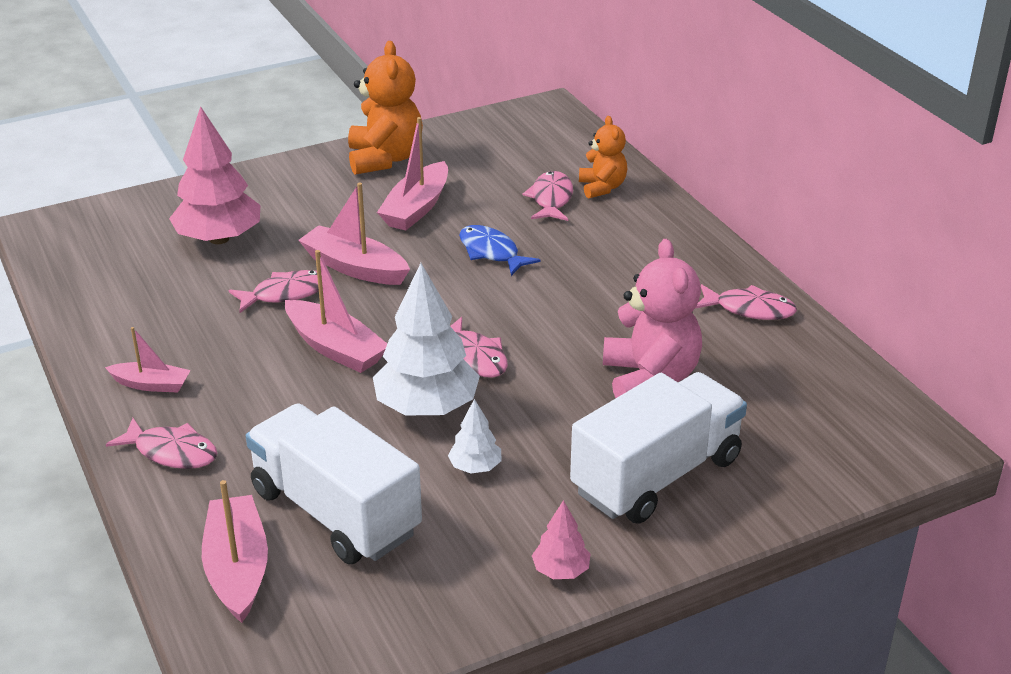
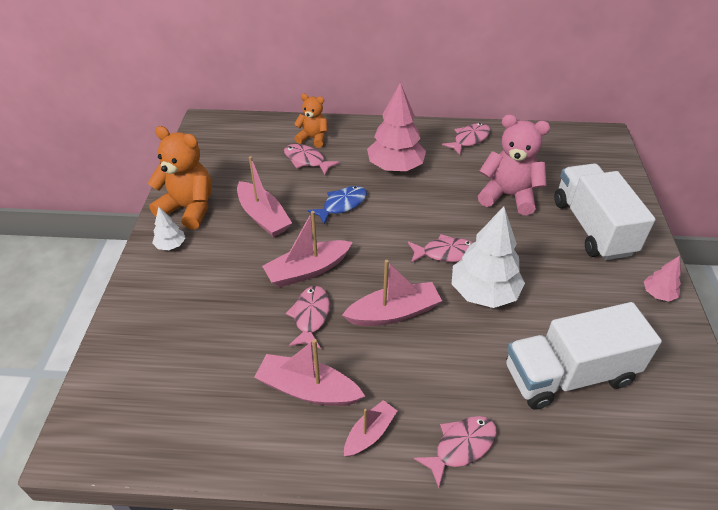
camera: 60 degrees left, 10 degrees up
(219, 239) = (207, 329): pink tree -> pink tree (395, 167)
(237, 569) = (608, 448): pink boat -> pink boat (308, 389)
(475, 467) = (553, 293): white tree -> white tree (171, 245)
(491, 252) = (342, 205): blue fish -> blue fish turned 150 degrees clockwise

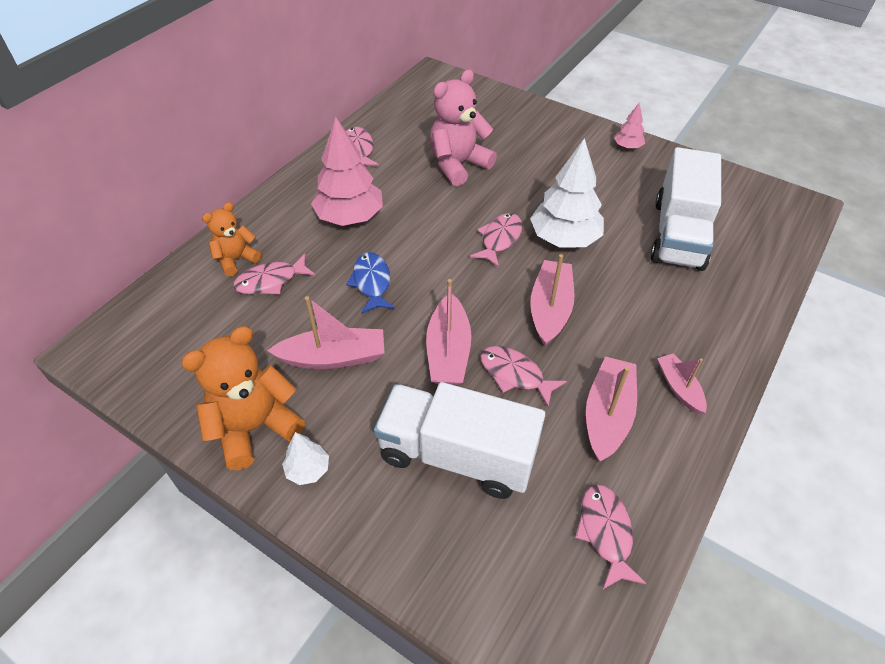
camera: 60 degrees left, 5 degrees up
(308, 389) = (607, 415): pink boat -> pink boat turned 150 degrees clockwise
(461, 446) = (718, 332): pink fish -> pink fish (605, 532)
(592, 227) = (534, 139): white truck -> white truck (457, 455)

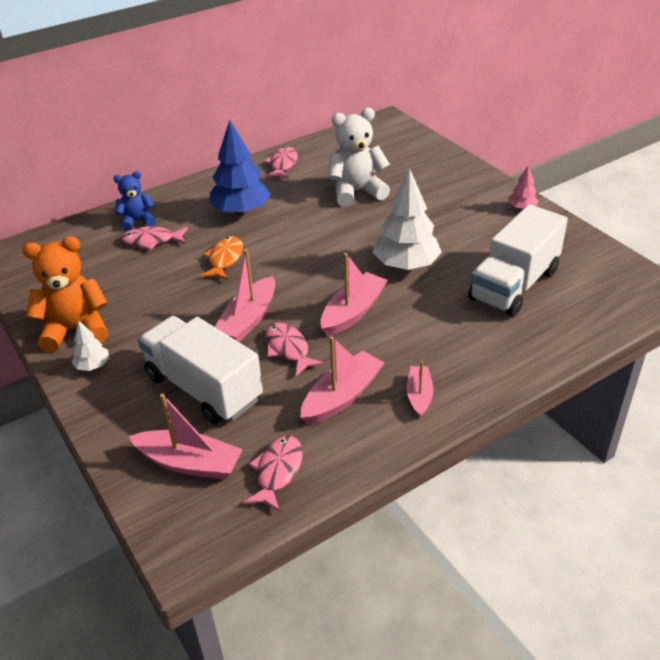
camera: 25 degrees right, 10 degrees down
(236, 260) = (137, 221): orange teddy bear -> blue teddy bear
(333, 357) = (161, 301): pink boat -> pink boat (190, 463)
(350, 217) = (241, 211): pink tree -> blue tree
(371, 282) = (225, 259): blue fish -> orange fish
(458, 165) = (356, 192): pink teddy bear -> white teddy bear
(499, 239) = (350, 253): pink fish -> none

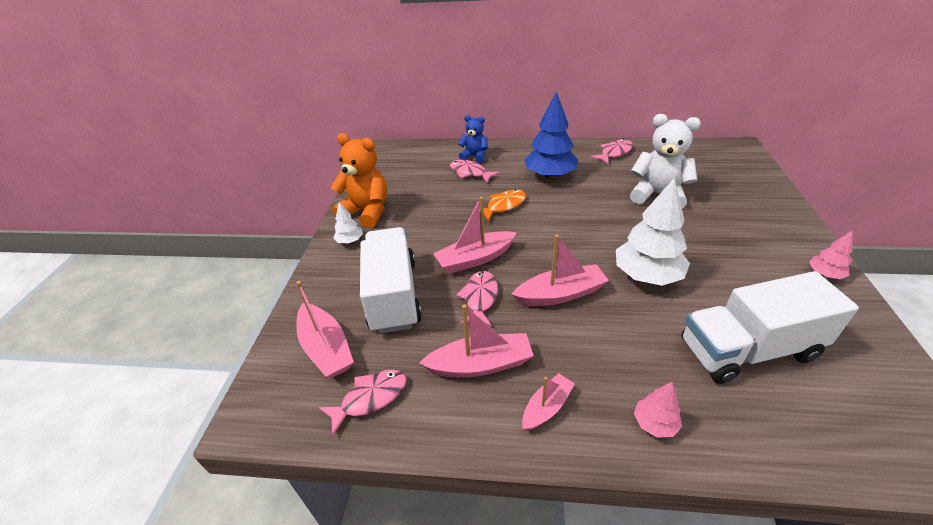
camera: 40 degrees right, 0 degrees up
(496, 364) = (655, 423): none -> pink tree

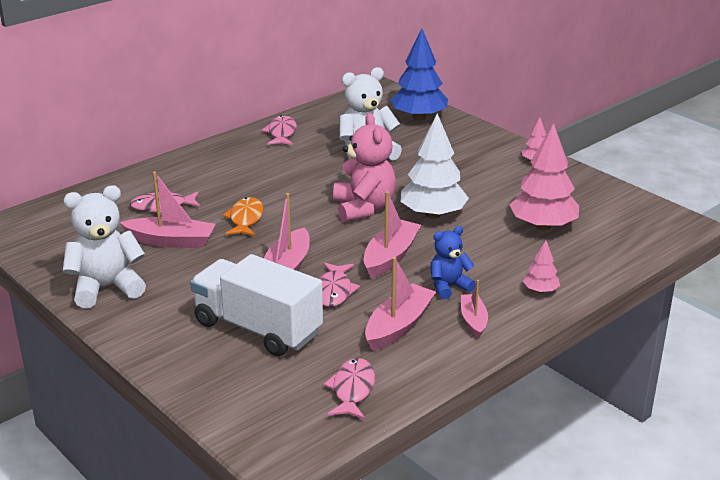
camera: 50 degrees left, 10 degrees down
(326, 348) = (263, 389): pink boat -> pink boat (171, 241)
(350, 241) = (135, 317): white tree -> none
(366, 212) = (106, 288): orange teddy bear -> white teddy bear
(474, 156) = (141, 190): blue teddy bear -> blue teddy bear (448, 287)
(480, 298) = (334, 291): pink fish -> pink fish turned 135 degrees counterclockwise
(550, 175) = (250, 176): blue tree -> blue tree (419, 117)
(596, 239) = (364, 208): none -> pink teddy bear
(748, 350) = (543, 226): white truck -> pink tree

